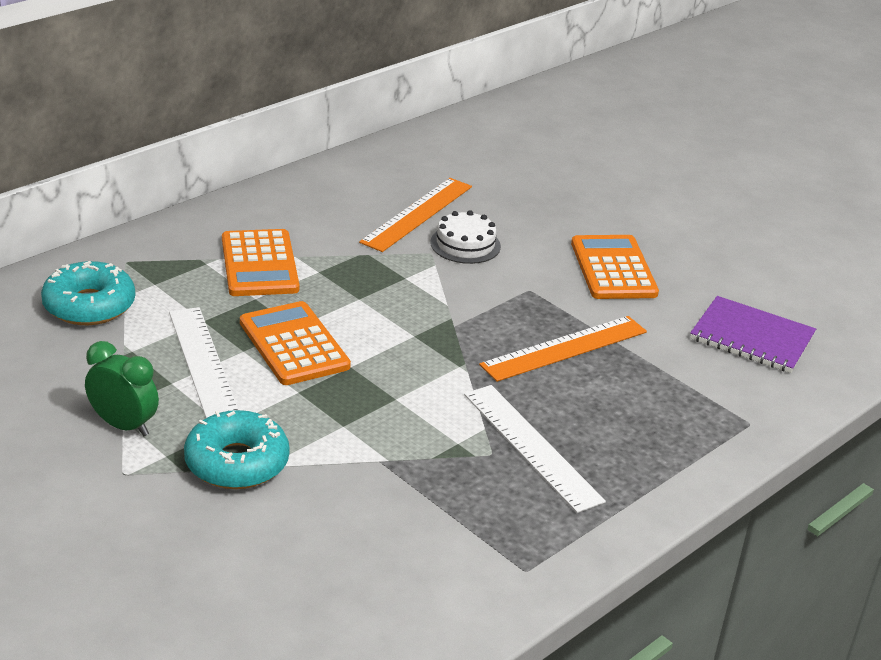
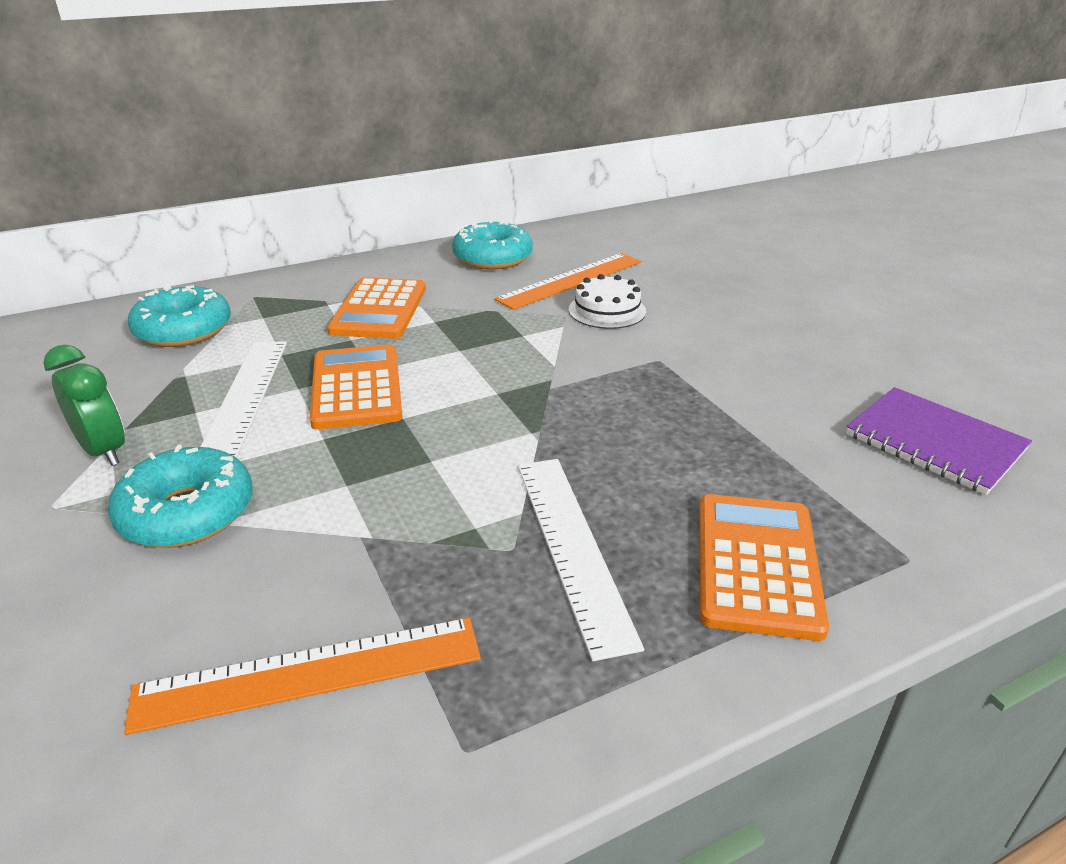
camera: 20 degrees right, 0 degrees up
(330, 194) = (492, 258): none -> turquoise donut
(564, 348) = (673, 427): orange ruler -> orange ruler (309, 673)
(613, 268) = (769, 348): orange calculator -> orange calculator (757, 564)

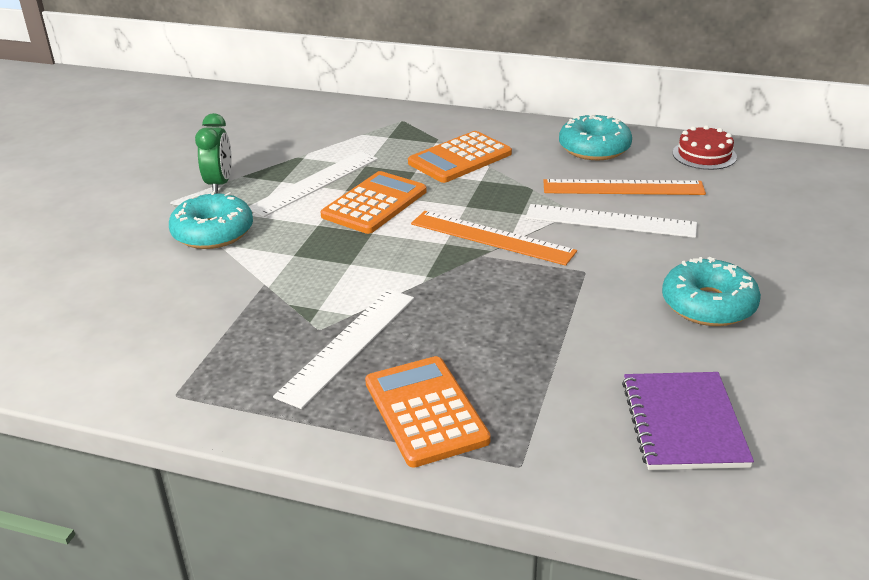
camera: 45 degrees right, 0 degrees up
(184, 330) = (338, 129): turquoise donut -> turquoise donut (708, 305)
(309, 673) = (165, 329): orange ruler -> orange ruler (491, 237)
(588, 234) = (704, 155): none -> red cake
(607, 310) = (610, 221): white cake -> white ruler
(757, 564) = (425, 411): orange calculator -> orange calculator turned 75 degrees counterclockwise

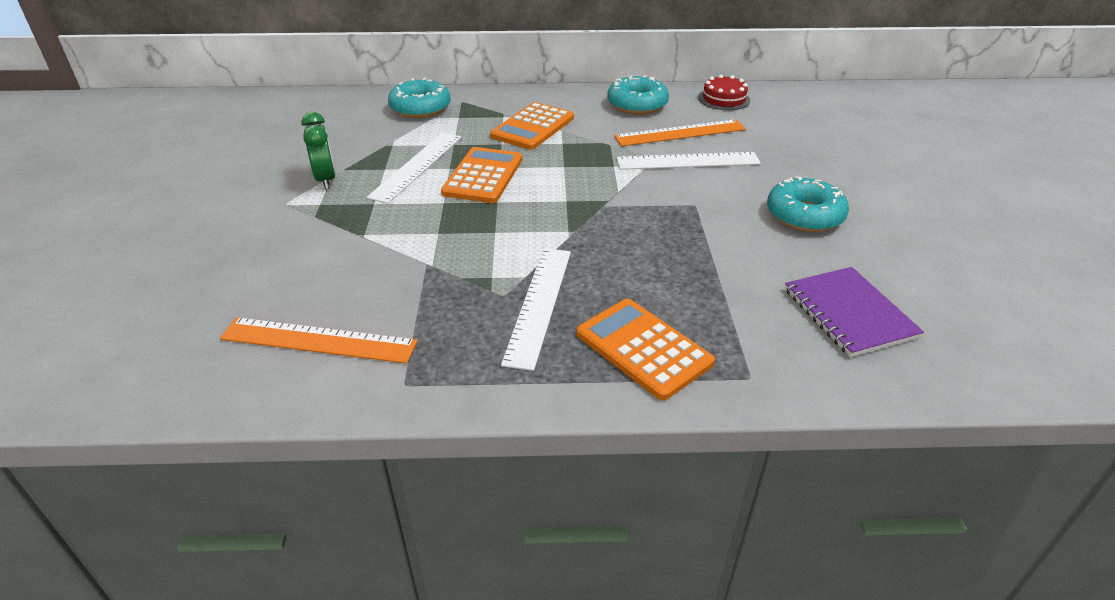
camera: 20 degrees left, 5 degrees up
(213, 232) = (347, 225): turquoise donut -> turquoise donut (420, 108)
(491, 237) = (602, 189): orange ruler -> orange ruler (319, 340)

